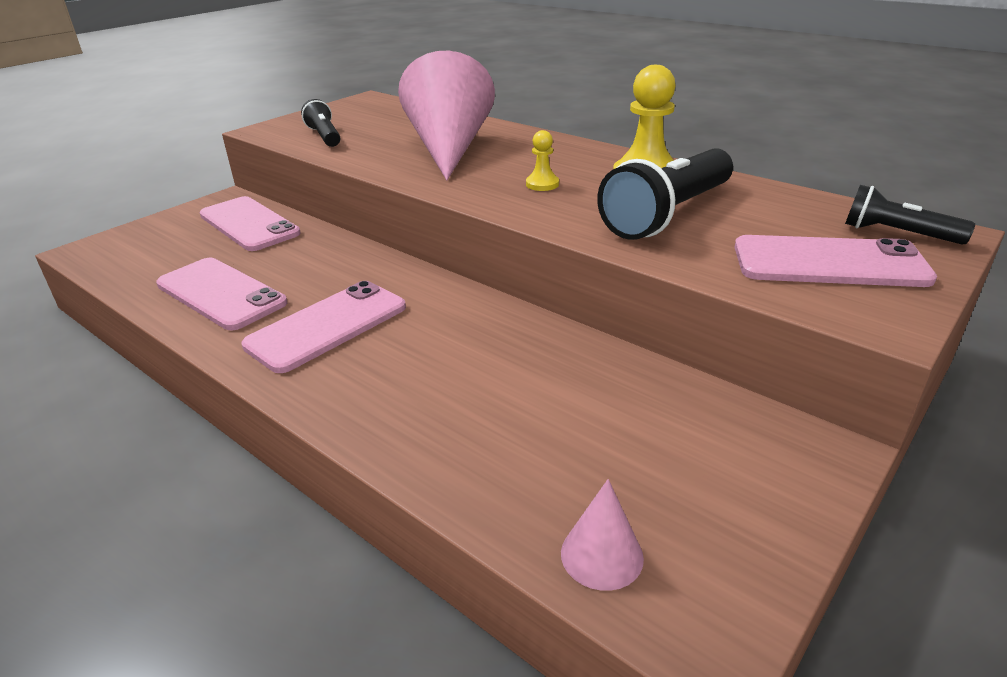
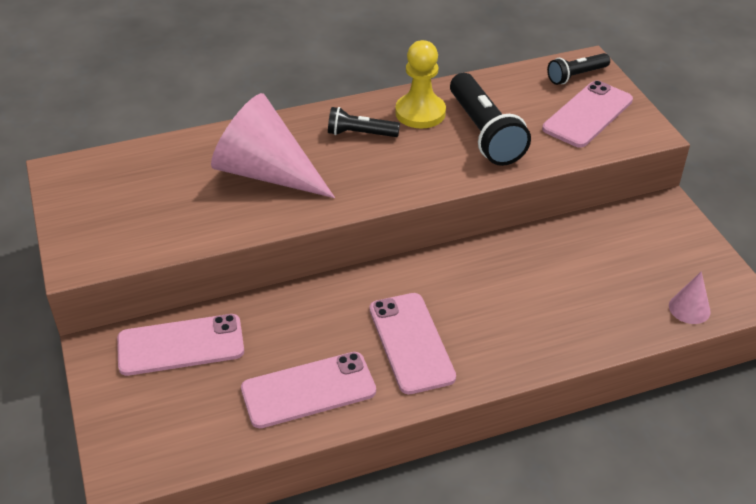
camera: 60 degrees left, 10 degrees up
(324, 136) = (149, 230): black flashlight -> black flashlight (360, 134)
(542, 184) = (388, 159): yellow pawn -> none

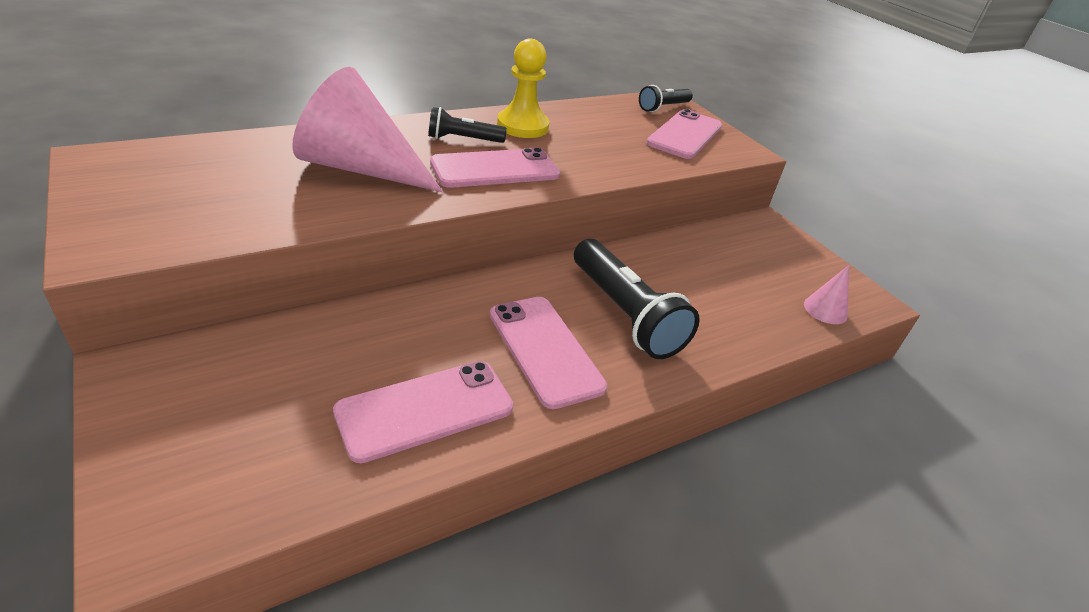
camera: 15 degrees left, 5 degrees down
(181, 345) = (249, 360): pink phone -> pink phone (495, 169)
(484, 133) = (591, 144): black flashlight -> black flashlight (625, 314)

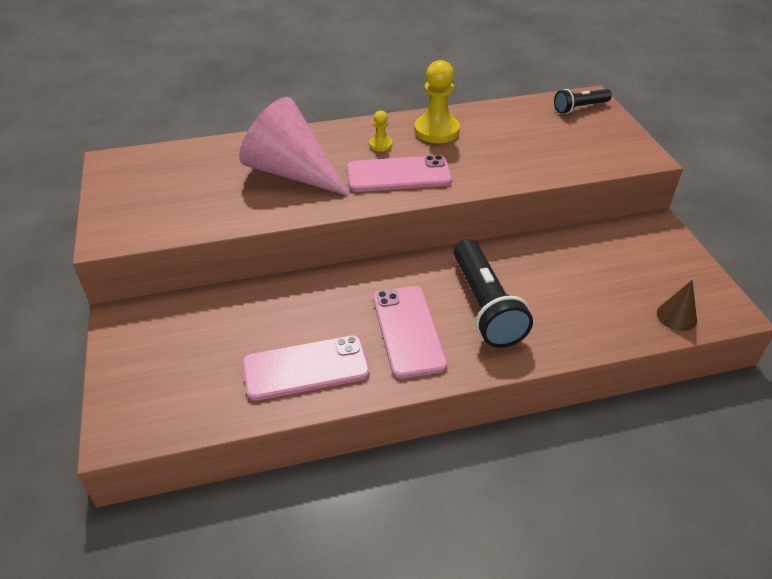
camera: 20 degrees right, 5 degrees up
(463, 139) = (380, 145): black flashlight -> yellow pawn
(685, 135) = (588, 139): pink phone -> none
(825, 310) = (676, 316): pink cone -> brown cone

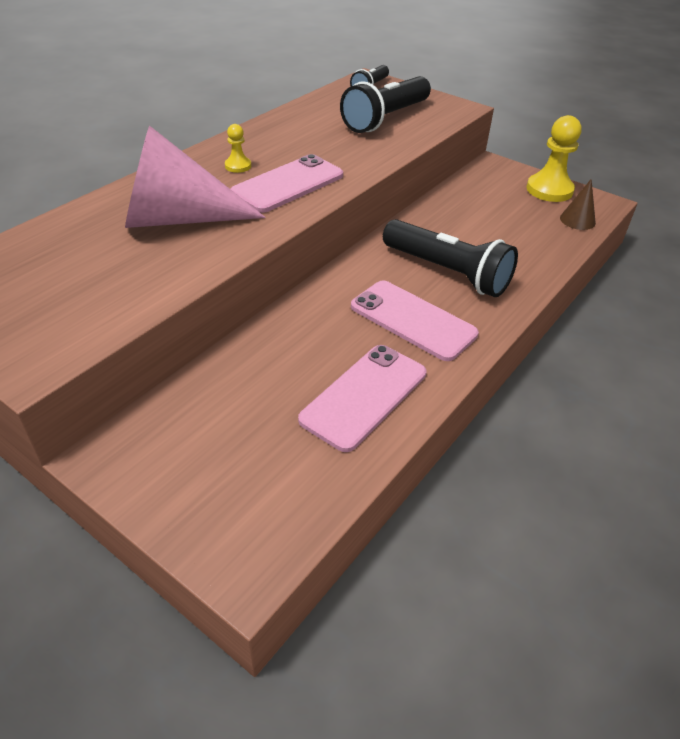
camera: 40 degrees left, 0 degrees up
(436, 131) = (275, 139): yellow pawn -> yellow pawn (549, 190)
(555, 144) = (386, 119): none -> black flashlight

